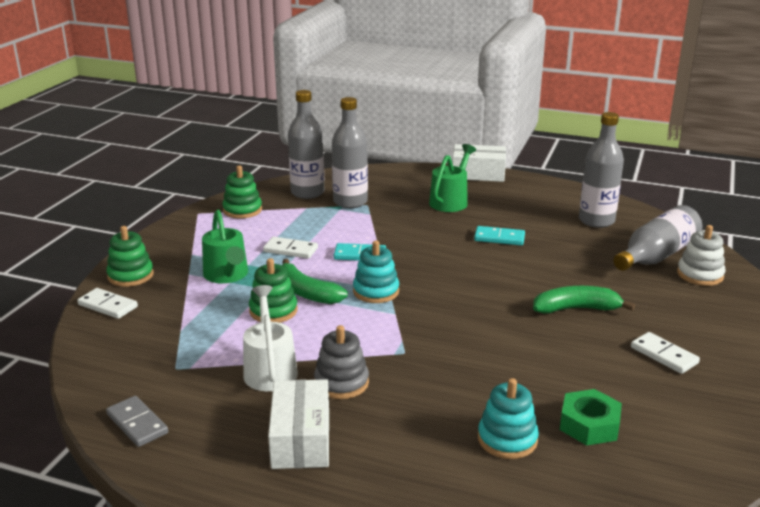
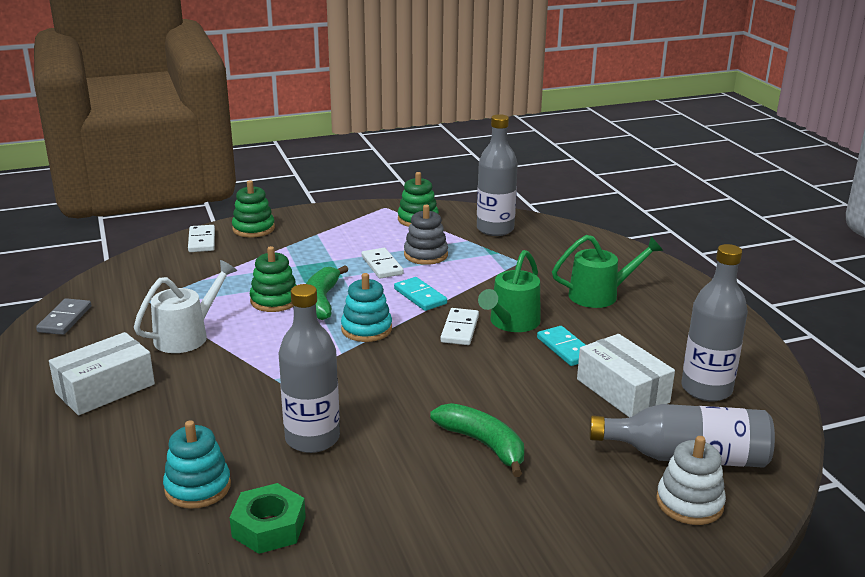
camera: 50 degrees right, 0 degrees up
(227, 276) = (303, 260): green watering can -> green watering can (511, 323)
(341, 383) = (201, 373): grey stacking toy -> grey stacking toy (426, 255)
(350, 202) = (511, 253): grey bottle -> grey bottle (312, 438)
(478, 174) = (688, 285): white box -> white box (622, 391)
(664, 355) = (460, 533): white domino -> white domino (460, 329)

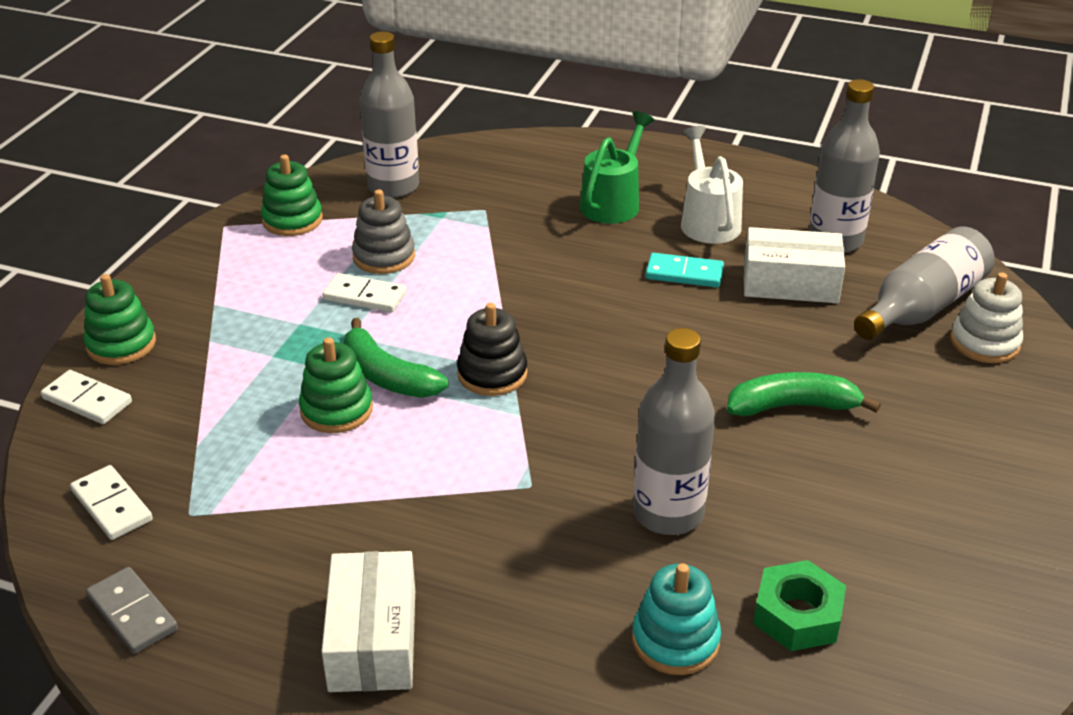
camera: 50 degrees left, 10 degrees up
(188, 335) = (329, 515): white watering can -> white watering can (707, 220)
(366, 329) = (492, 374): turquoise stacking toy -> black stacking toy
(420, 296) = (470, 305): turquoise domino -> none
(460, 329) = (571, 315): white domino -> white domino (112, 505)
(511, 323) = (599, 279): green watering can -> none

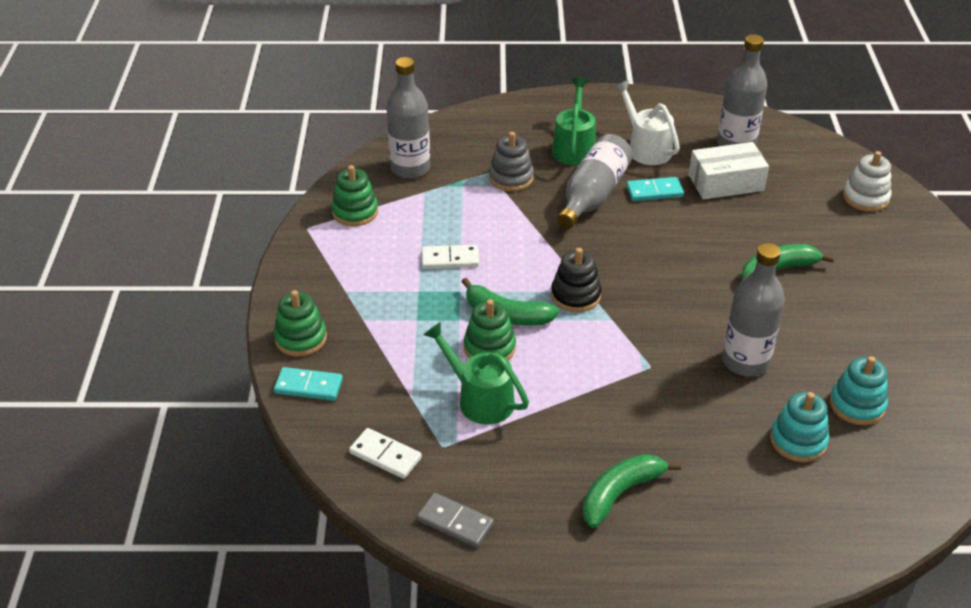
camera: 20 degrees left, 5 degrees up
(87, 400) = (309, 386): white domino -> turquoise domino
(278, 467) = (479, 398): none -> green watering can
(373, 640) = (620, 493): white box -> green banana
(384, 257) = (442, 226): grey stacking toy -> grey stacking toy (511, 178)
(797, 615) = (857, 405): green nut -> turquoise stacking toy
(922, 307) = (815, 181): grey bottle -> grey bottle (593, 195)

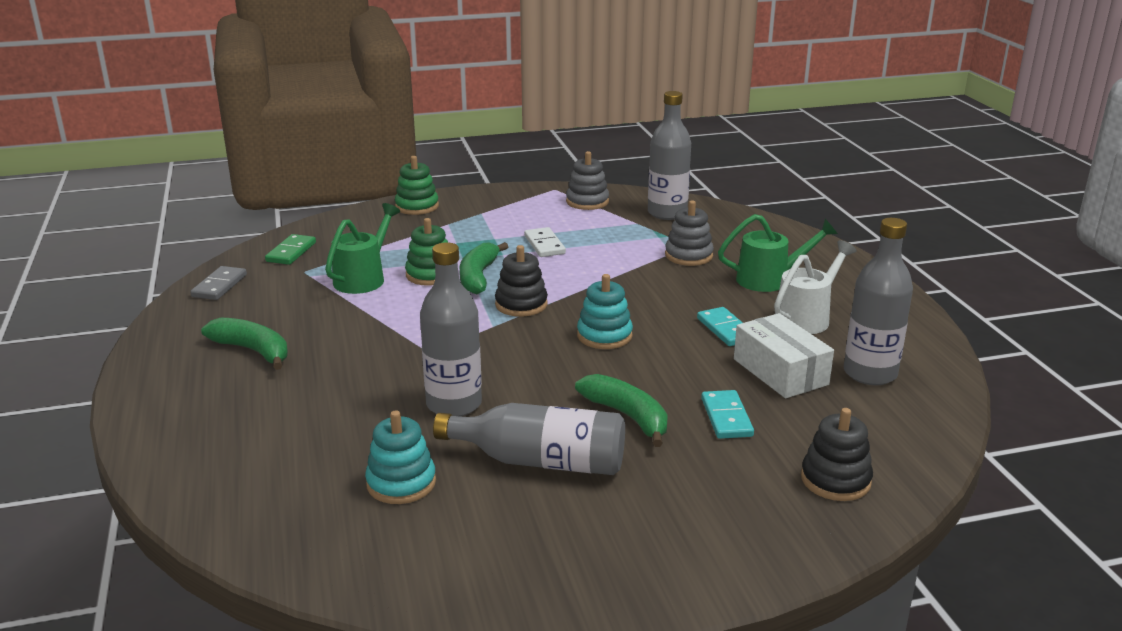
camera: 75 degrees right, 15 degrees down
(309, 386) = (363, 217): turquoise domino -> turquoise domino (726, 417)
(355, 212) = (587, 202): green stacking toy -> grey stacking toy
(385, 455) = (291, 252): white domino -> green domino
(593, 195) = (691, 297): grey bottle -> grey bottle (541, 461)
(798, 441) = (335, 444): turquoise stacking toy -> turquoise stacking toy (604, 336)
(865, 198) = (835, 480): white stacking toy -> black stacking toy

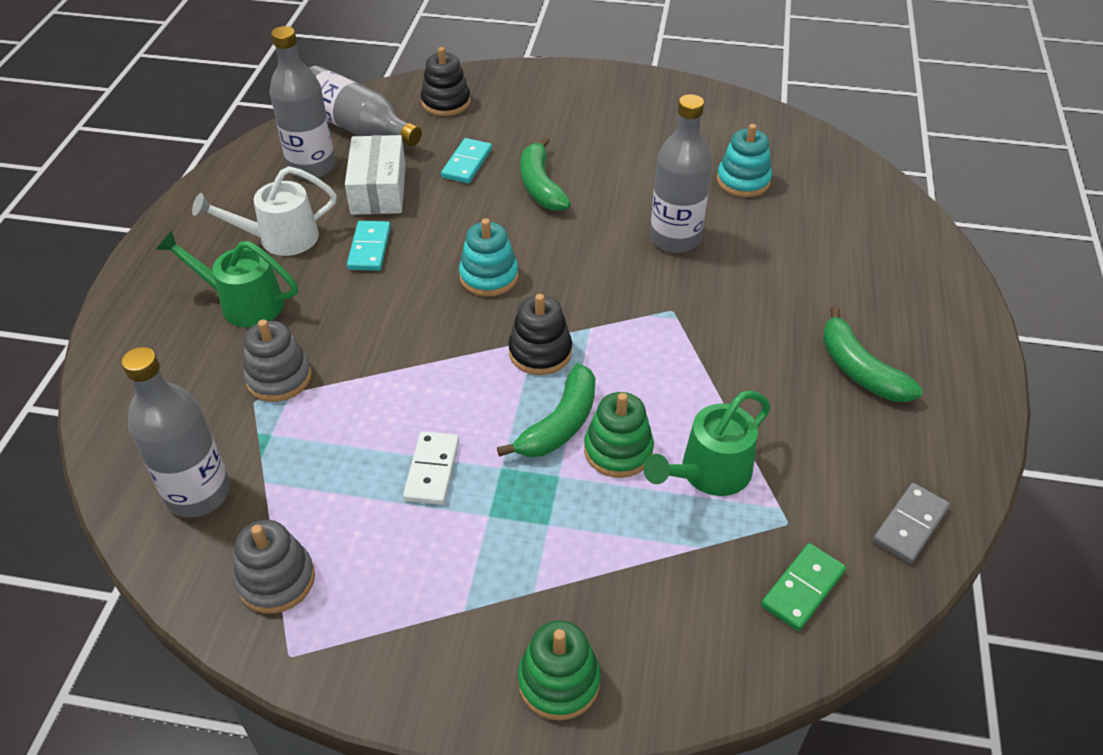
camera: 155 degrees left, 20 degrees up
(541, 461) = (632, 169): grey bottle -> grey bottle (357, 127)

